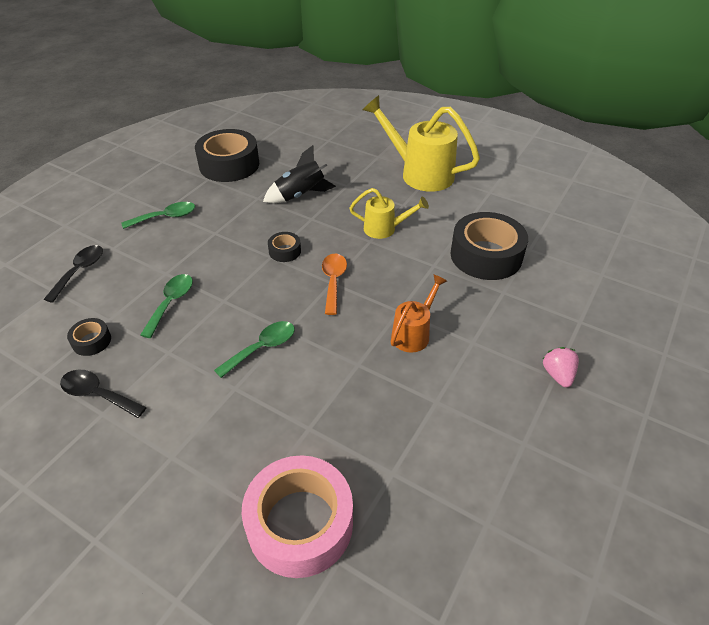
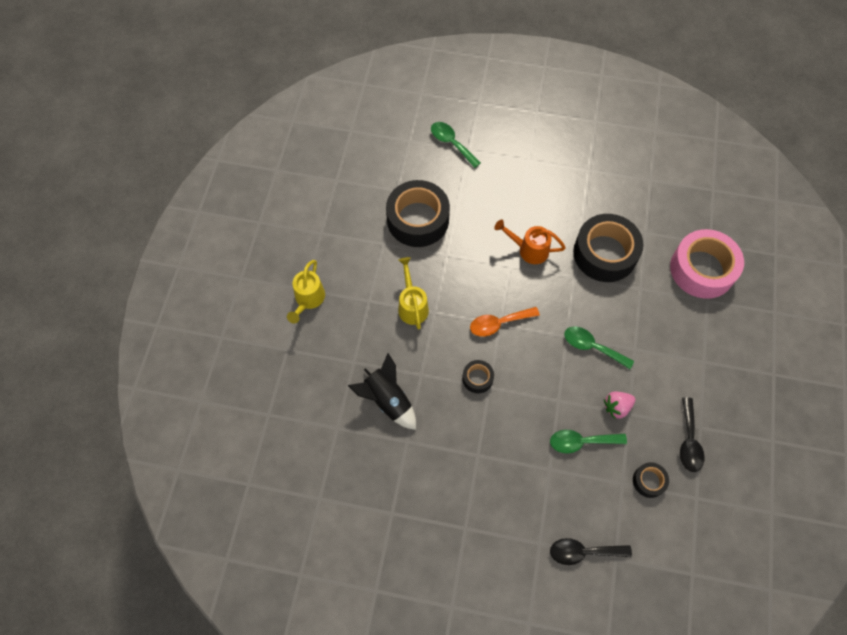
camera: 110 degrees left, 20 degrees up
(165, 217) = (474, 519): green spoon -> green spoon (451, 143)
(229, 165) = (356, 503): black tape -> black tape (605, 253)
(420, 173) = (308, 299): yellow watering can -> yellow watering can, size x0.55
(557, 375) = (526, 158): pink strawberry -> pink strawberry (617, 407)

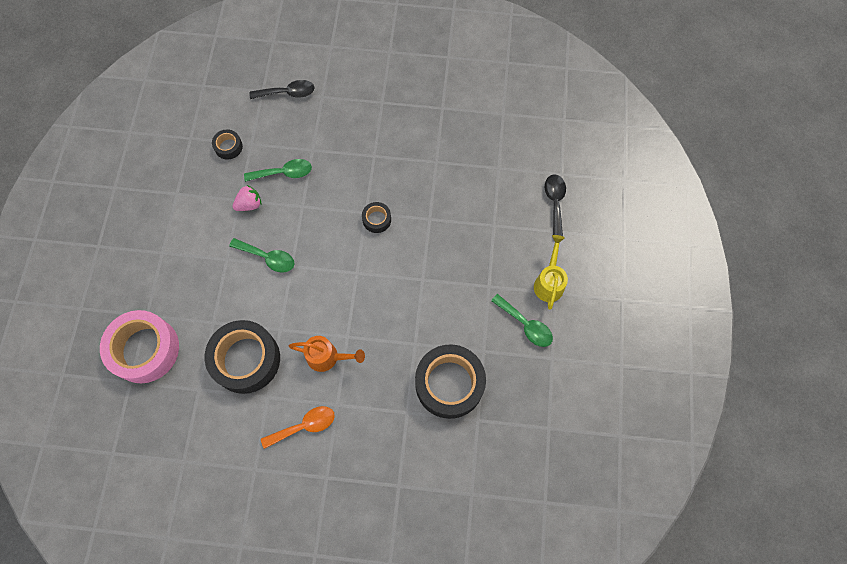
camera: 175 degrees right, 5 degrees up
(387, 400) = (457, 194): black rocket -> none
(412, 306) = (445, 284): yellow watering can -> none
(451, 143) = (419, 493): green spoon -> green spoon (525, 325)
(498, 323) = (358, 273): orange spoon -> orange spoon (304, 426)
(689, 441) = (189, 181): black spoon -> black spoon (555, 203)

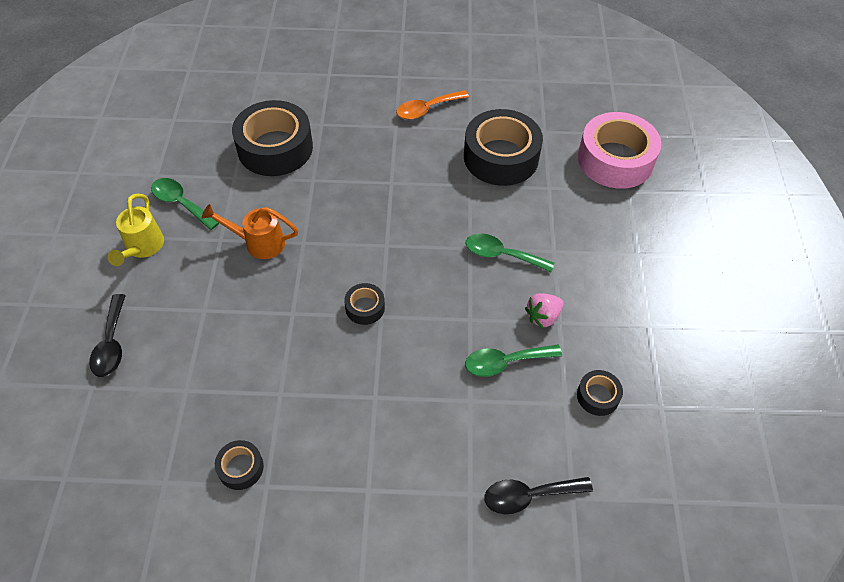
camera: 175 degrees right, 15 degrees down
(327, 357) = (411, 163): orange watering can -> orange watering can (259, 243)
(458, 118) = (241, 468): none -> black tape

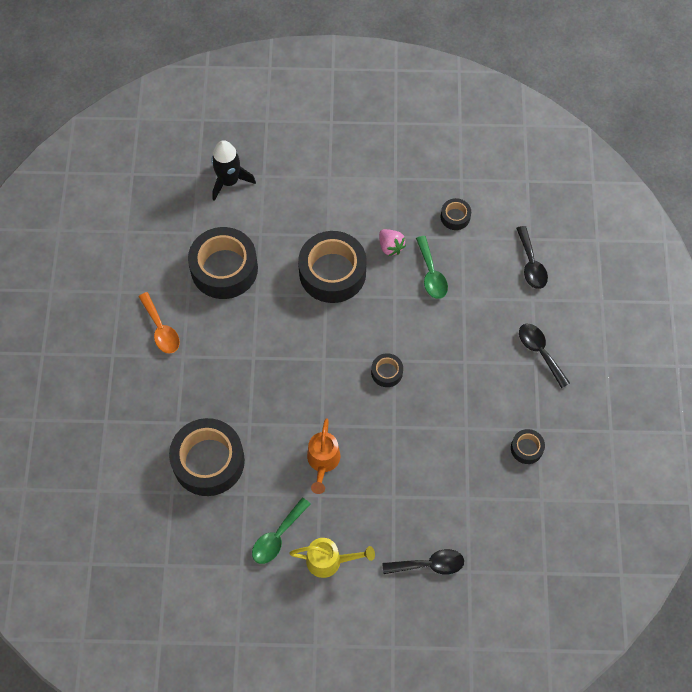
camera: 90 degrees left, 10 degrees up
(385, 497) = (540, 352): none -> black spoon
(501, 255) = (332, 272): green spoon -> black tape
(615, 160) = (229, 181): pink tape -> black rocket

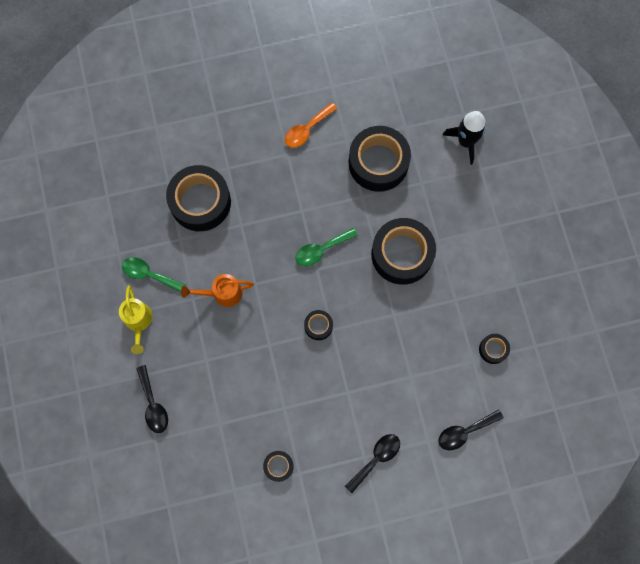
camera: 75 degrees right, 10 degrees up
(390, 247) = (443, 298): pink strawberry -> none
(431, 274) = (426, 342): green spoon -> green spoon (321, 250)

